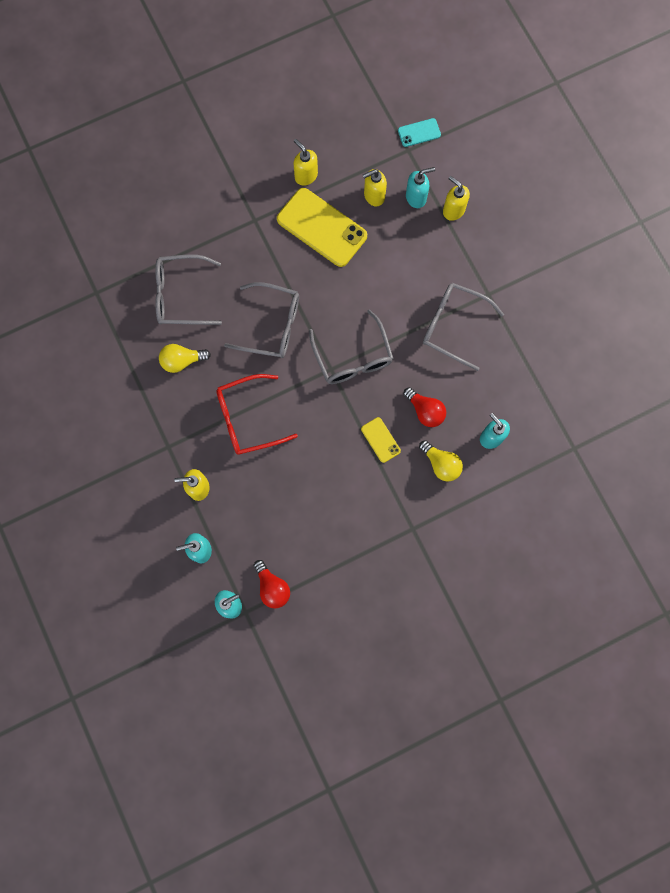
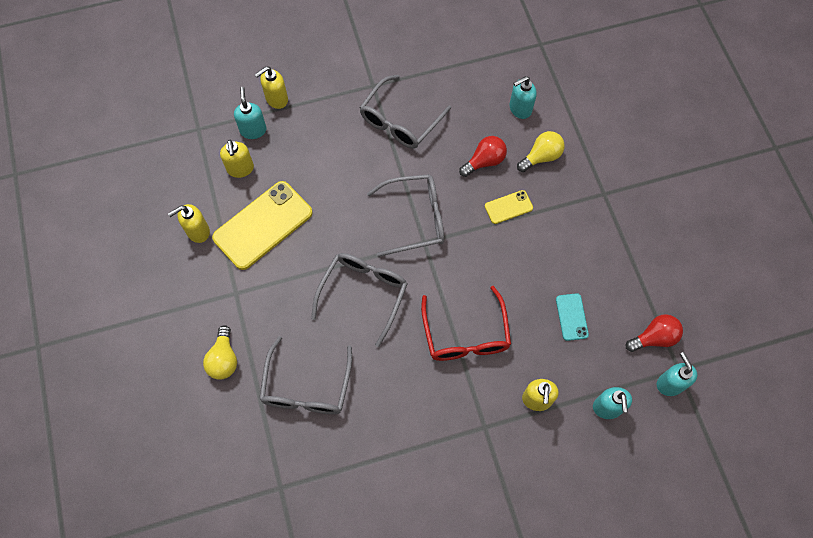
camera: 80 degrees left, 10 degrees down
(182, 361) = (386, 397): yellow light bulb -> yellow light bulb (224, 359)
(419, 133) = (182, 115): turquoise phone -> turquoise phone (571, 317)

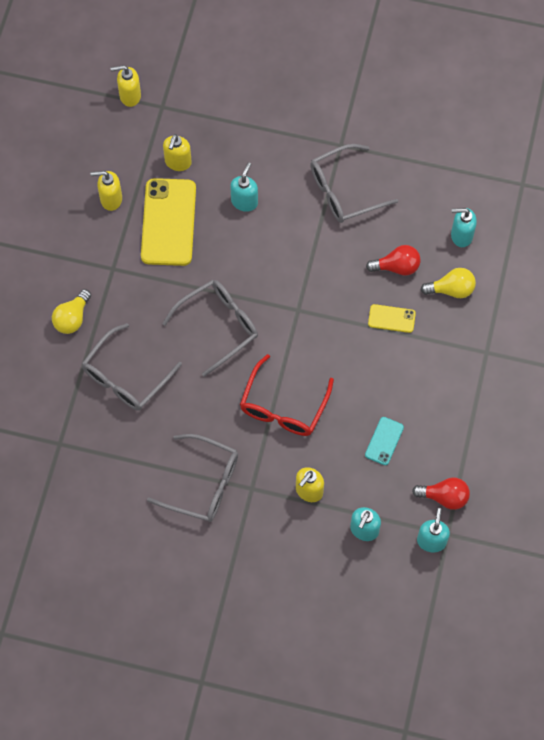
camera: 30 degrees right, 0 degrees up
(253, 130) = (209, 132): turquoise soap dispenser -> turquoise soap dispenser (244, 201)
(263, 225) = (168, 222): yellow phone -> yellow phone turned 75 degrees counterclockwise
(276, 99) = (246, 114): yellow soap dispenser -> yellow soap dispenser (129, 96)
(415, 218) = (302, 285): grey glasses -> grey glasses (203, 484)

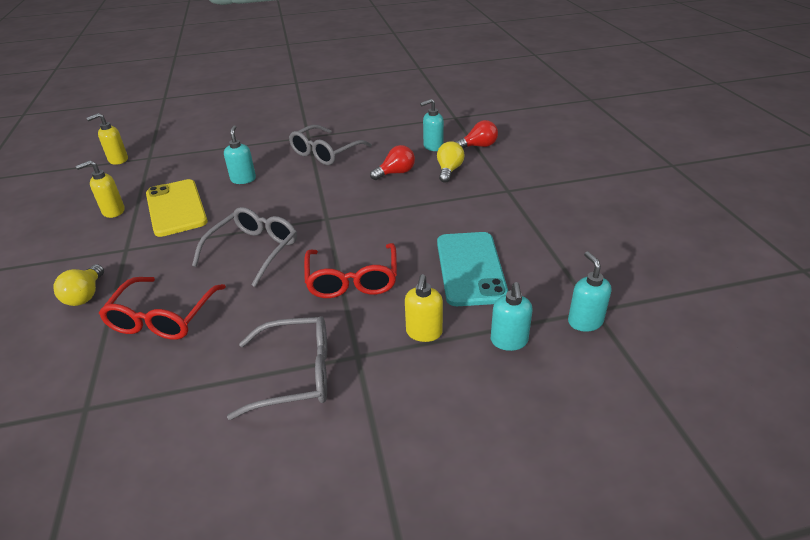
camera: 25 degrees left, 30 degrees down
(126, 377) = (163, 318): grey glasses -> red glasses
(178, 162) = (173, 177): yellow soap dispenser -> none
(384, 441) = (470, 268): turquoise phone -> turquoise phone, size x2.10
(391, 318) = (414, 198): yellow phone -> none
(444, 497) = (563, 285): red light bulb -> red light bulb (478, 146)
(451, 289) = (449, 170): yellow light bulb -> yellow light bulb turned 45 degrees counterclockwise

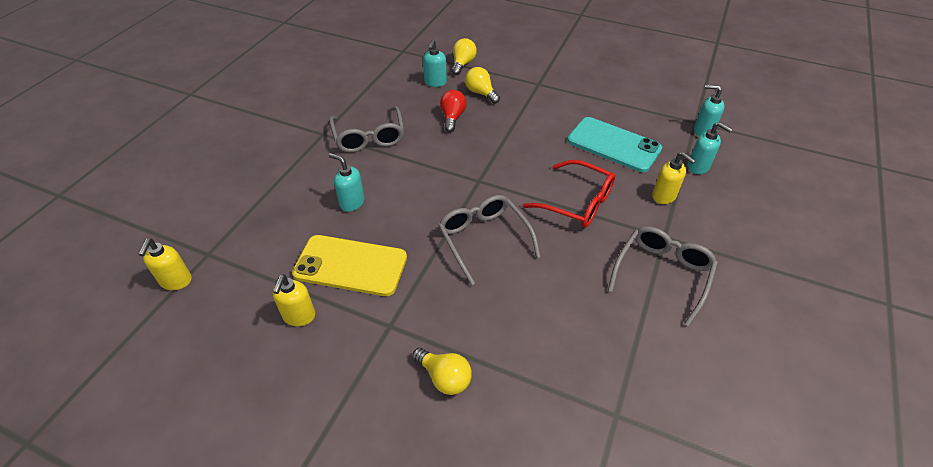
camera: 55 degrees left, 10 degrees up
(163, 318) = (531, 329): red glasses -> none
(478, 146) = (463, 64): red light bulb -> yellow light bulb

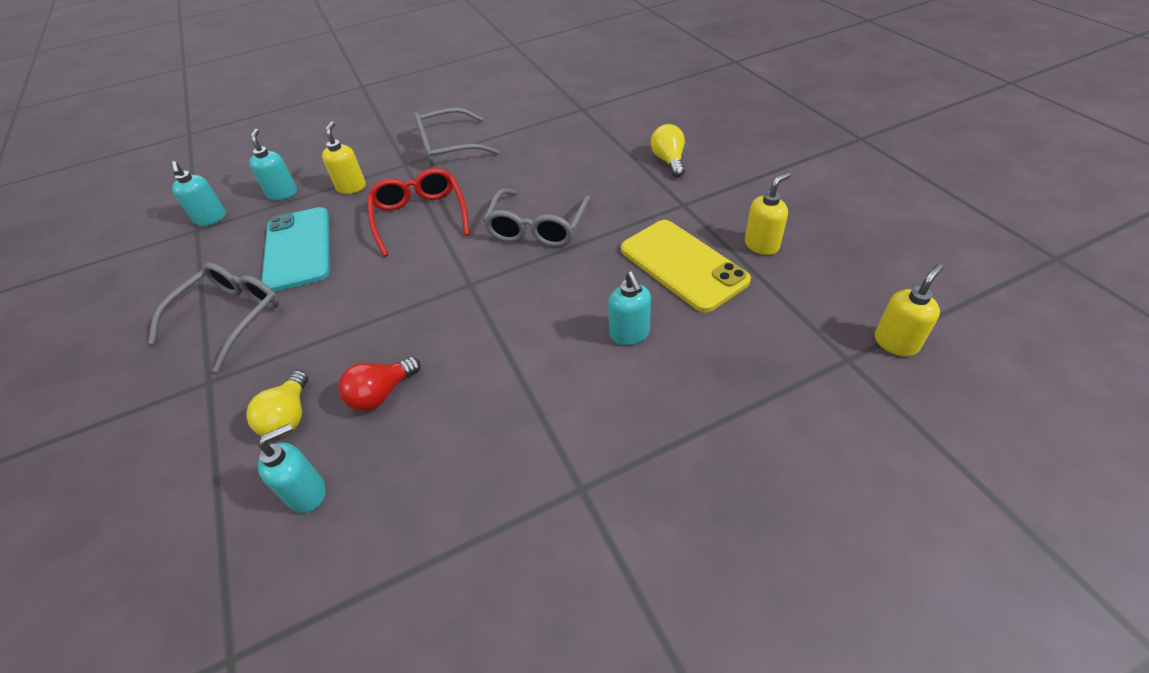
camera: 135 degrees left, 0 degrees up
(369, 137) = (521, 431): grey glasses -> grey glasses (230, 317)
(463, 64) = (212, 511): yellow light bulb -> none

